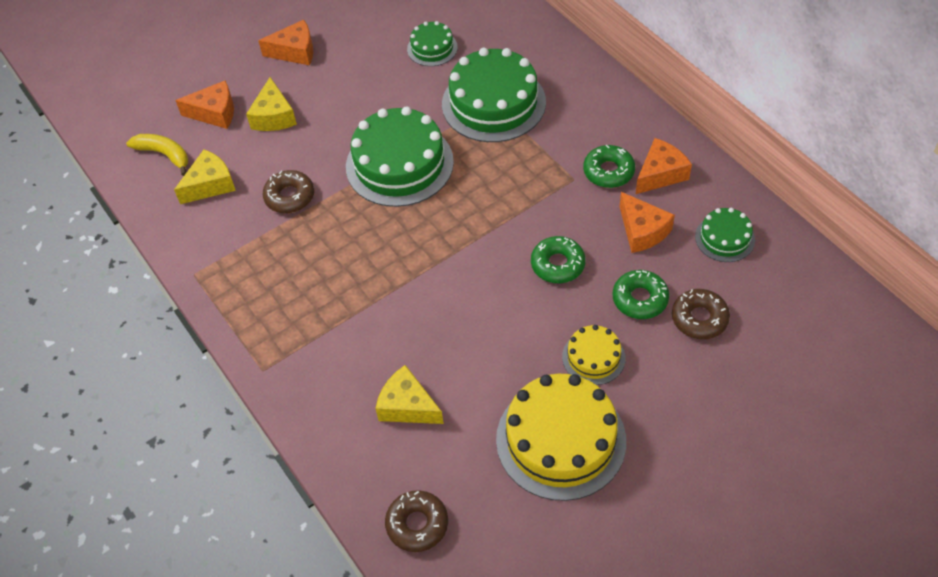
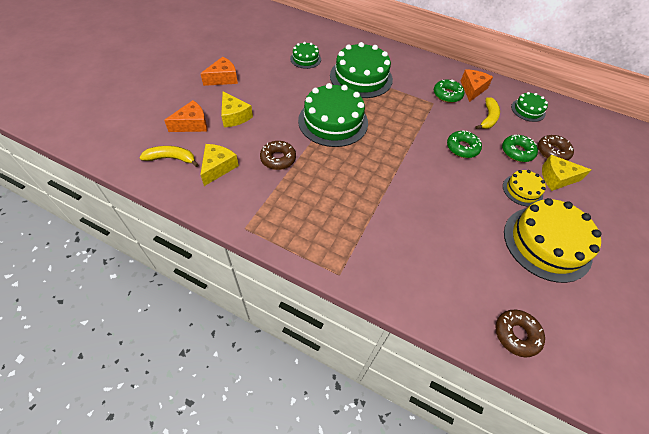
camera: 35 degrees left, 0 degrees up
(407, 406) = (448, 259): yellow cheese -> yellow cheese (557, 178)
(642, 231) = (488, 118): orange cheese -> yellow banana

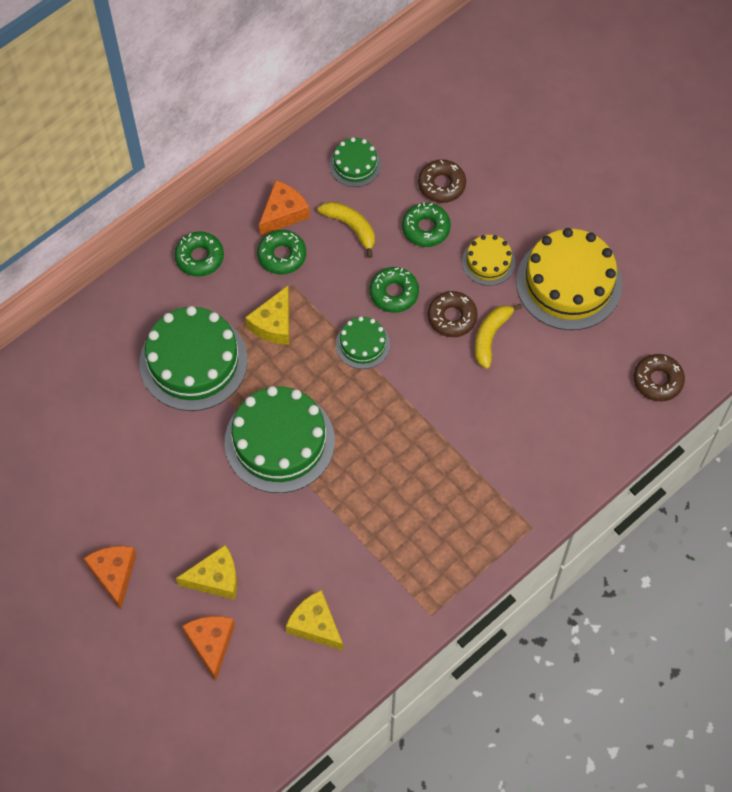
camera: 65 degrees left, 10 degrees up
(171, 158) = (275, 685): yellow banana -> yellow banana (490, 336)
(278, 159) = (327, 541): brown donut -> brown donut (452, 317)
(305, 59) = (111, 429): green cake -> green cake (362, 344)
(421, 66) = (199, 257): none -> green donut
(472, 89) = (283, 213): orange cheese -> orange cheese turned 90 degrees clockwise
(557, 178) = (485, 209): yellow cheese -> yellow cheese (274, 324)

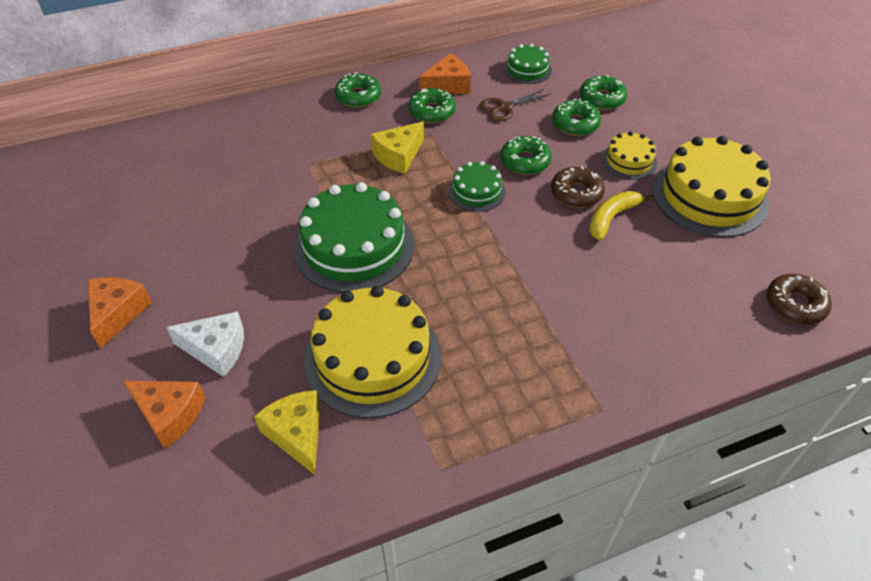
camera: 20 degrees right, 15 degrees down
(193, 361) = (308, 164): green cake -> none
(211, 644) = (170, 415): orange cheese -> orange cheese turned 105 degrees clockwise
(215, 578) = (216, 349): yellow cheese -> white cheese
(343, 543) = (372, 358): none -> yellow cake
(351, 227) = (505, 107): yellow banana -> brown scissors
(441, 185) = (602, 99): brown donut -> green donut

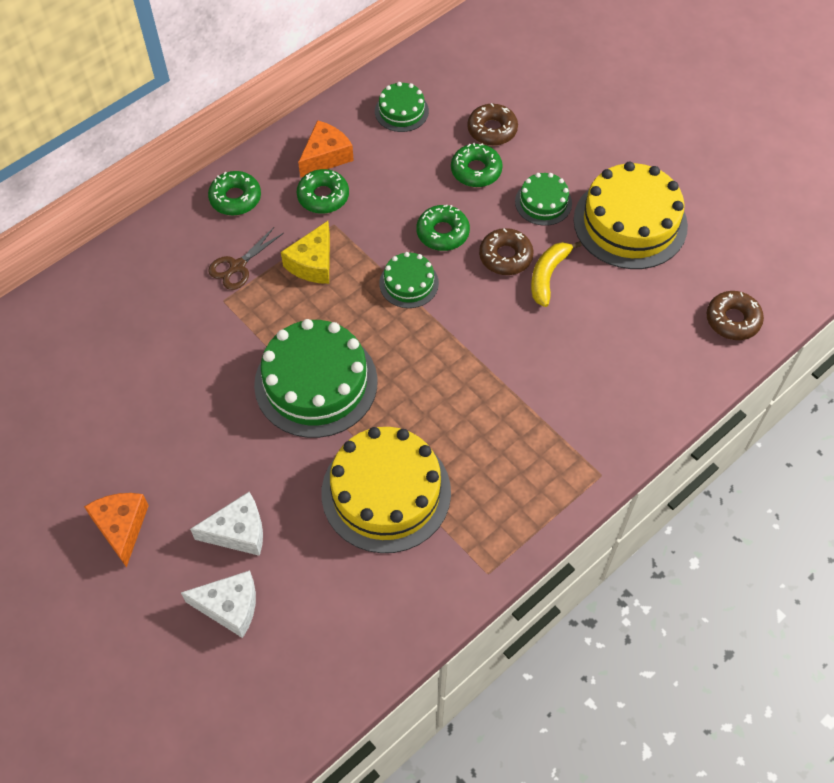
camera: 20 degrees left, 10 degrees up
(170, 415) = (230, 606): orange cheese -> white cheese
(297, 434) = (352, 585): yellow cheese -> none
(505, 107) = (397, 169): brown scissors -> brown scissors (237, 266)
(602, 99) = (492, 130): green donut -> brown donut
(629, 161) = (543, 202): yellow cake -> green cake

